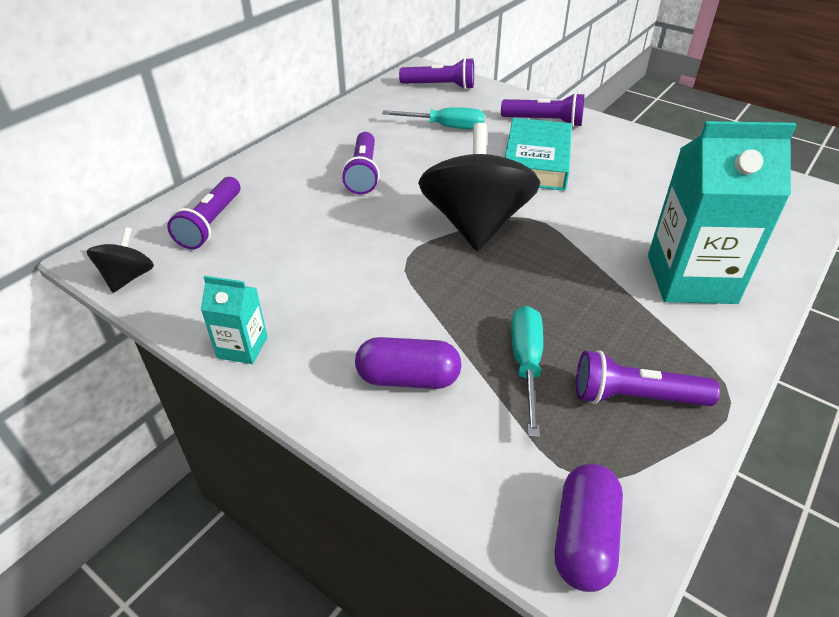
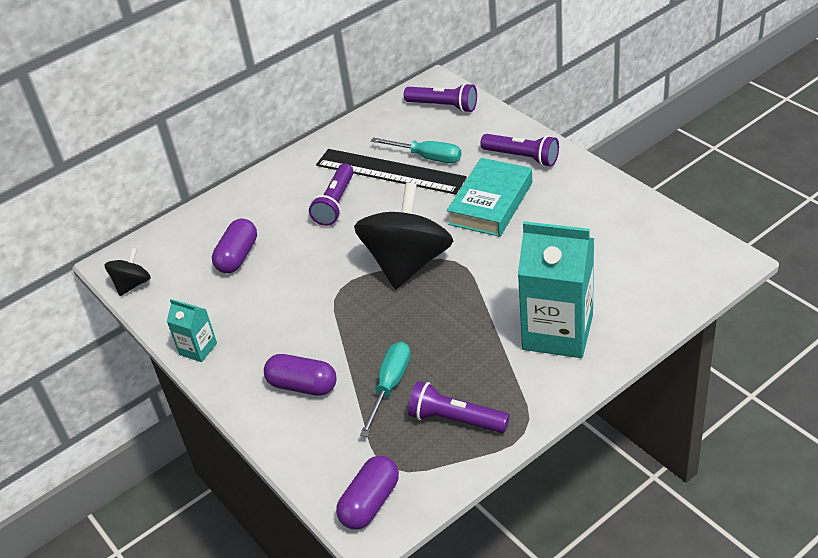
camera: 20 degrees right, 0 degrees up
(211, 223) = (201, 242): purple flashlight -> none
(263, 234) = (238, 256): none -> purple capsule
(411, 141) = (390, 171): none -> black ruler

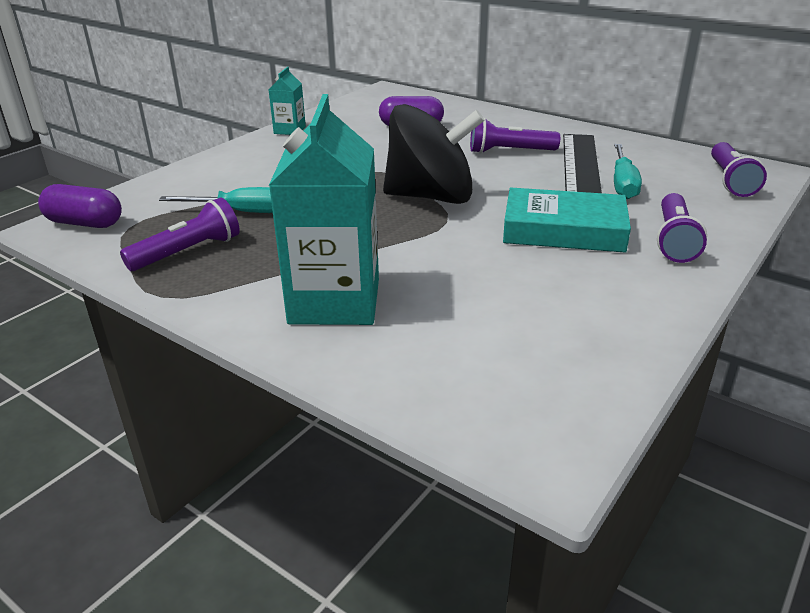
camera: 70 degrees right, 10 degrees down
(132, 284) = (363, 99): black spinning top -> none
(302, 386) = (243, 174): purple capsule -> none
(455, 420) = (188, 252): purple flashlight -> purple flashlight turned 45 degrees clockwise

